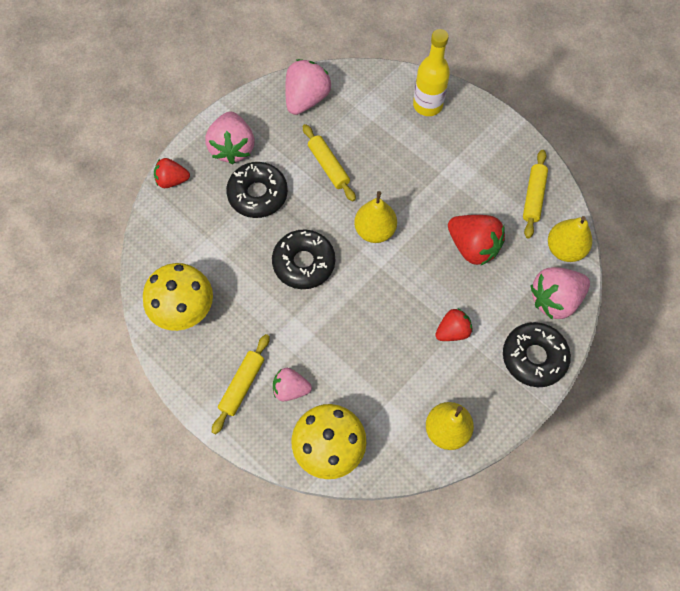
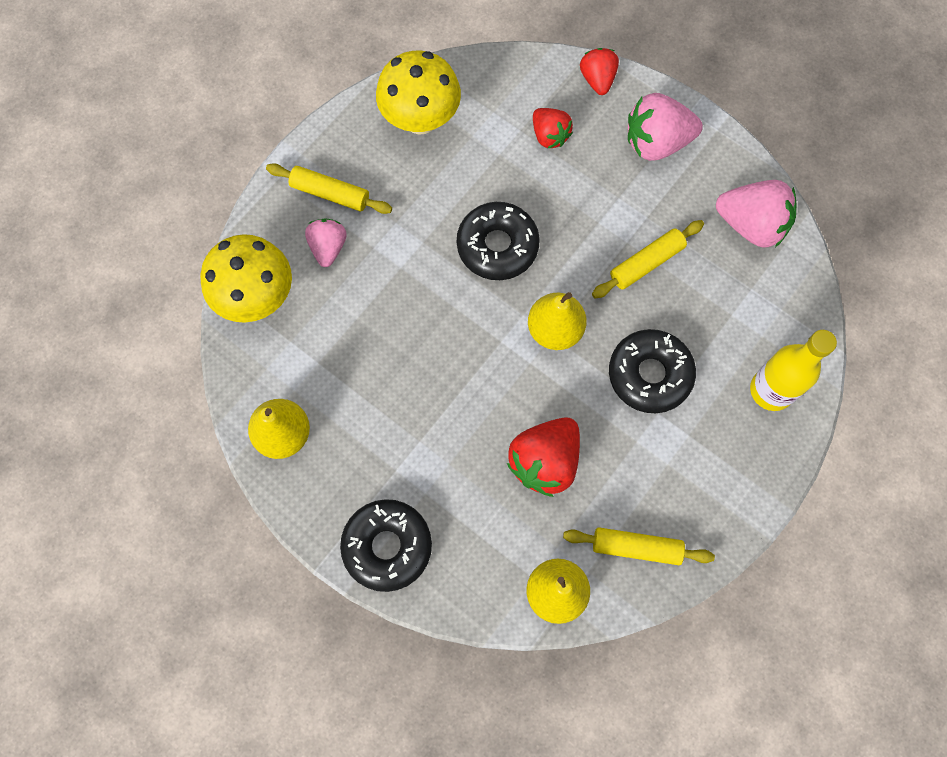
camera: 85 degrees right, 5 degrees up
(258, 194) = (591, 180): black donut -> black donut (649, 374)
(452, 331) = (417, 437): red strawberry -> red strawberry (549, 135)
(554, 299) = (474, 577): pink strawberry -> none

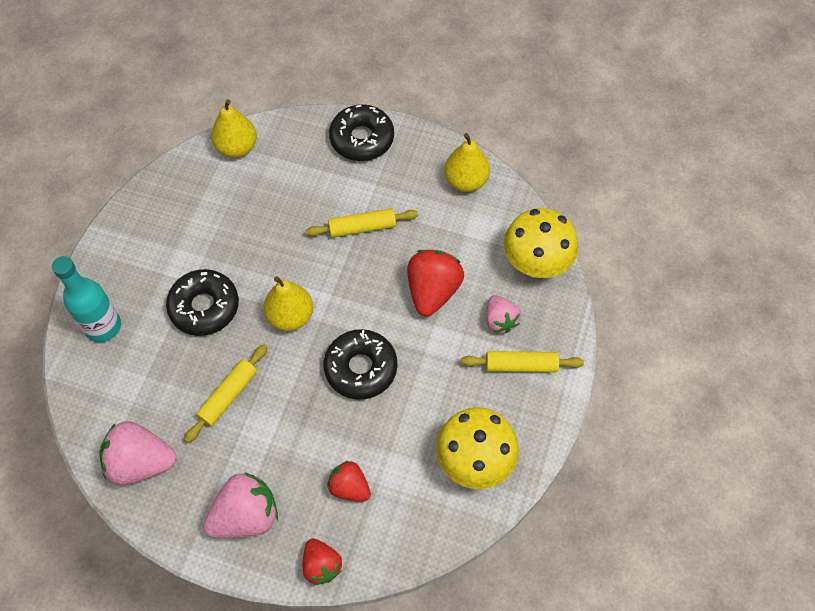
camera: 160 degrees right, 10 degrees down
(545, 461) = (269, 222): red strawberry -> red strawberry (432, 291)
(636, 547) = (187, 189): yellow rolling pin -> yellow rolling pin (362, 227)
(771, 390) = (103, 326): yellow bottle -> turquoise bottle

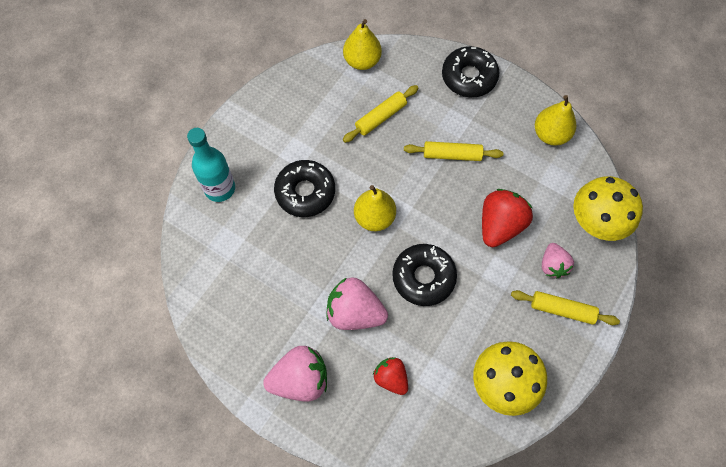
camera: 15 degrees right, 5 degrees up
(141, 463) = (225, 311): pink strawberry -> pink strawberry (355, 312)
(228, 396) = (308, 273): yellow rolling pin -> yellow rolling pin (381, 117)
(321, 565) = (353, 439): red strawberry -> none

